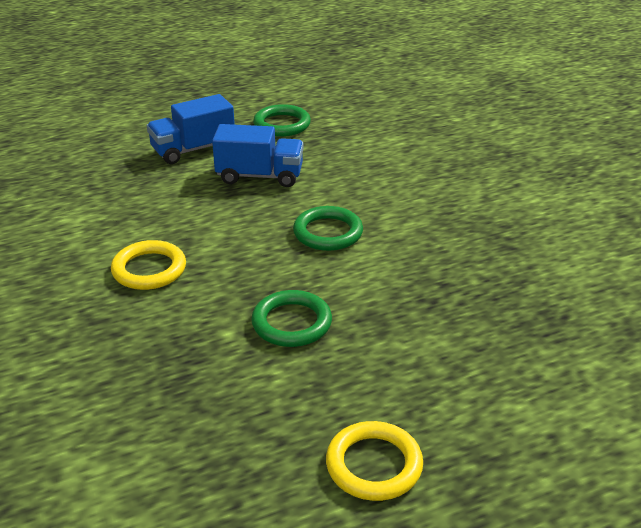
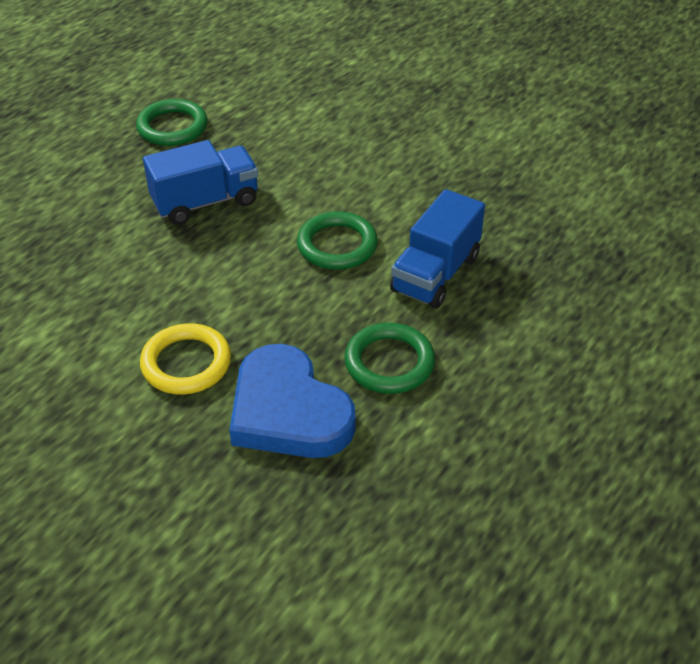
camera: 30 degrees left, 10 degrees up
(187, 326) = (288, 411): none -> blue heart
(193, 149) = (97, 194): blue truck -> blue truck (435, 274)
(374, 465) = (584, 474): yellow ring -> none

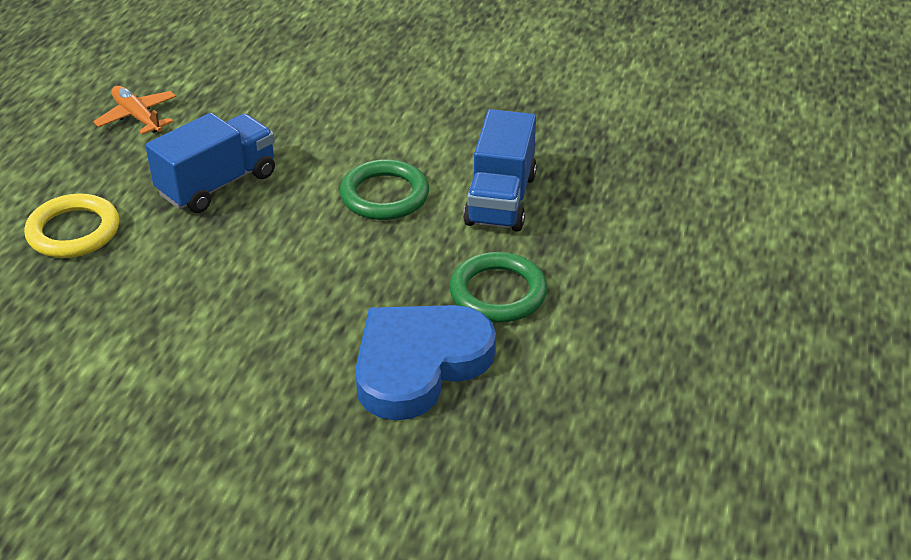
camera: 20 degrees left, 5 degrees down
(172, 127) = (137, 117): green ring -> orange plane
(186, 363) = (284, 346): yellow ring -> yellow ring (73, 231)
(288, 411) = (419, 364): blue heart -> blue heart turned 105 degrees clockwise

